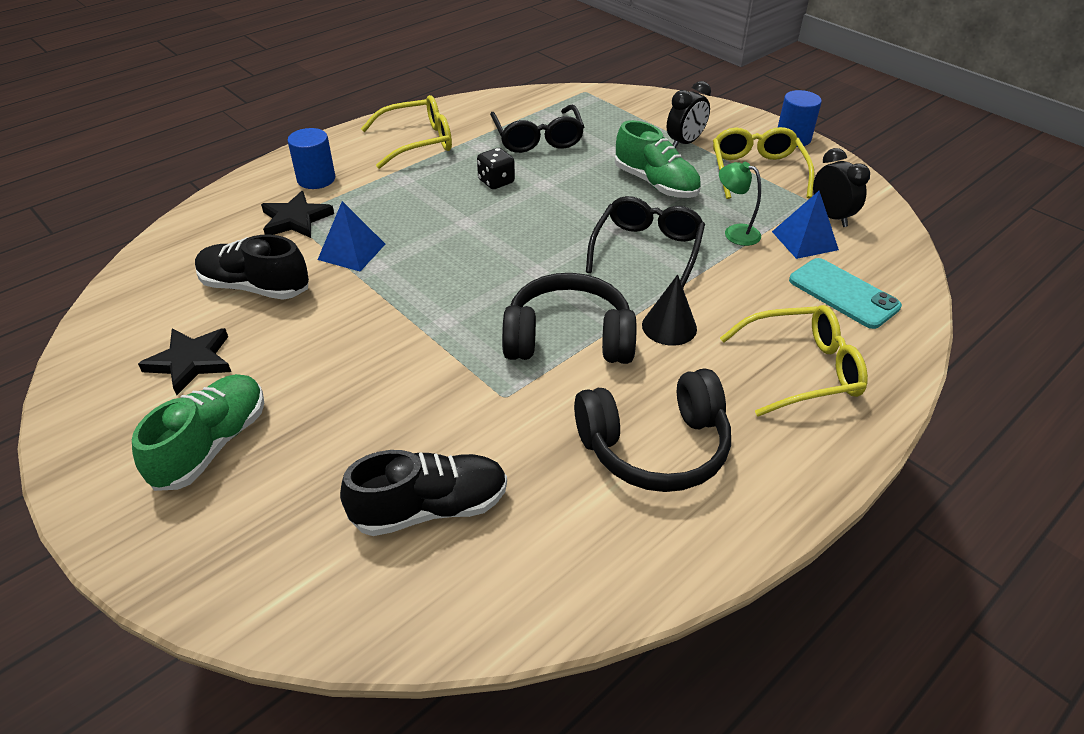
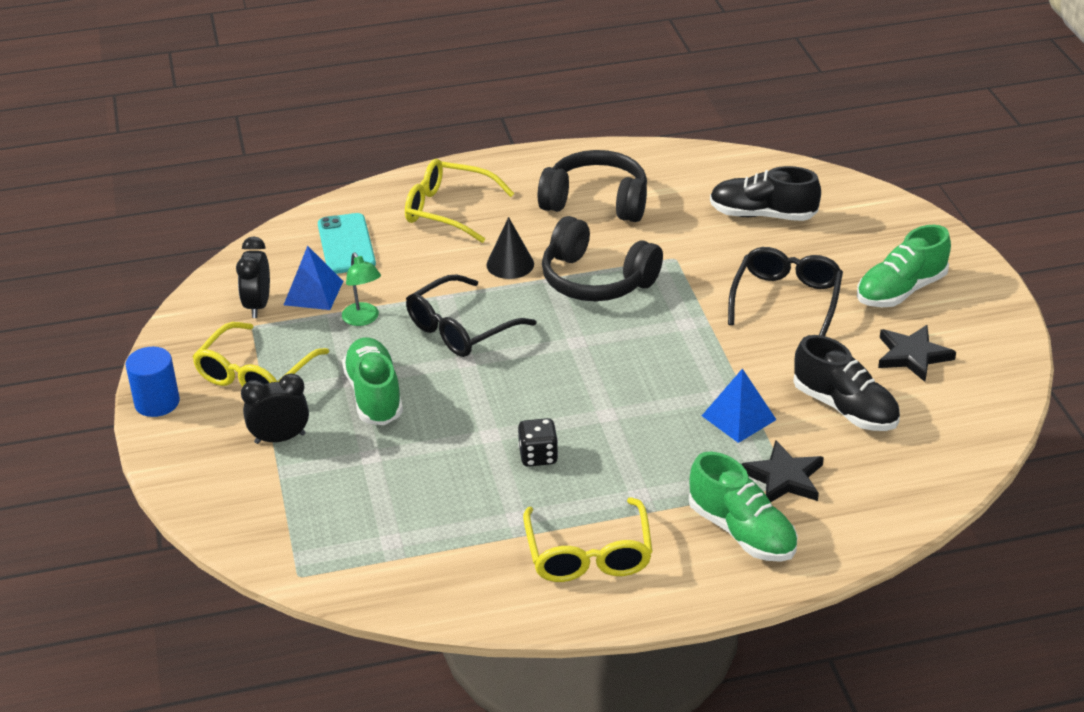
camera: 150 degrees left, 5 degrees down
(316, 179) = (742, 531): blue cylinder -> green shoe
(418, 142) = (588, 554): yellow glasses -> yellow glasses turned 105 degrees counterclockwise
(537, 138) = (439, 506): black glasses -> black glasses (786, 299)

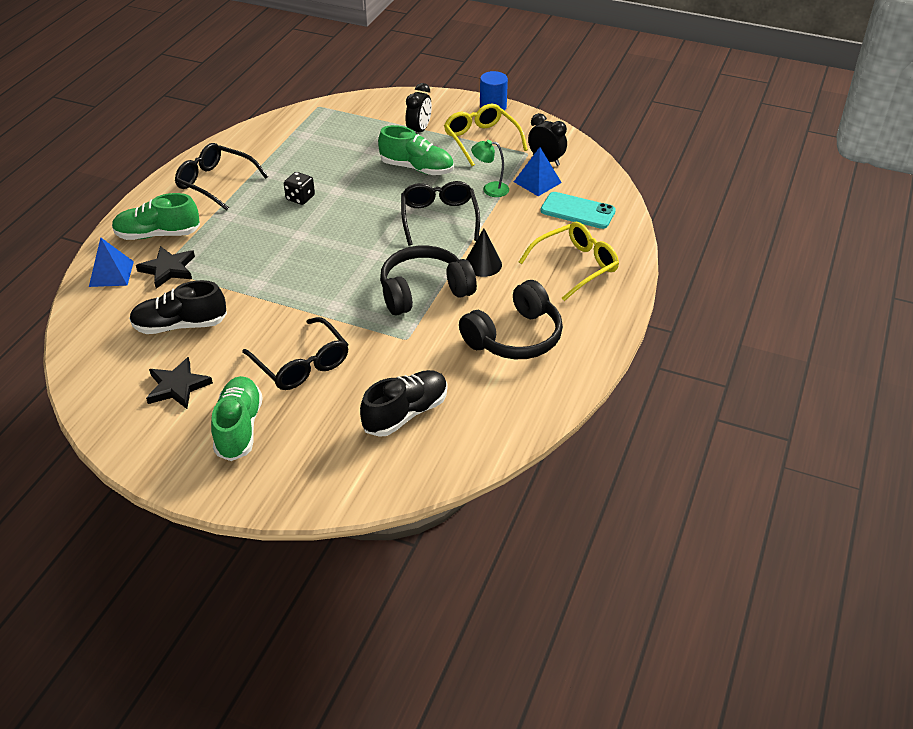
camera: 125 degrees right, 5 degrees up
(588, 554) = (215, 183): yellow glasses -> black glasses
(738, 417) = (231, 279): blue pyramid -> blue pyramid (111, 274)

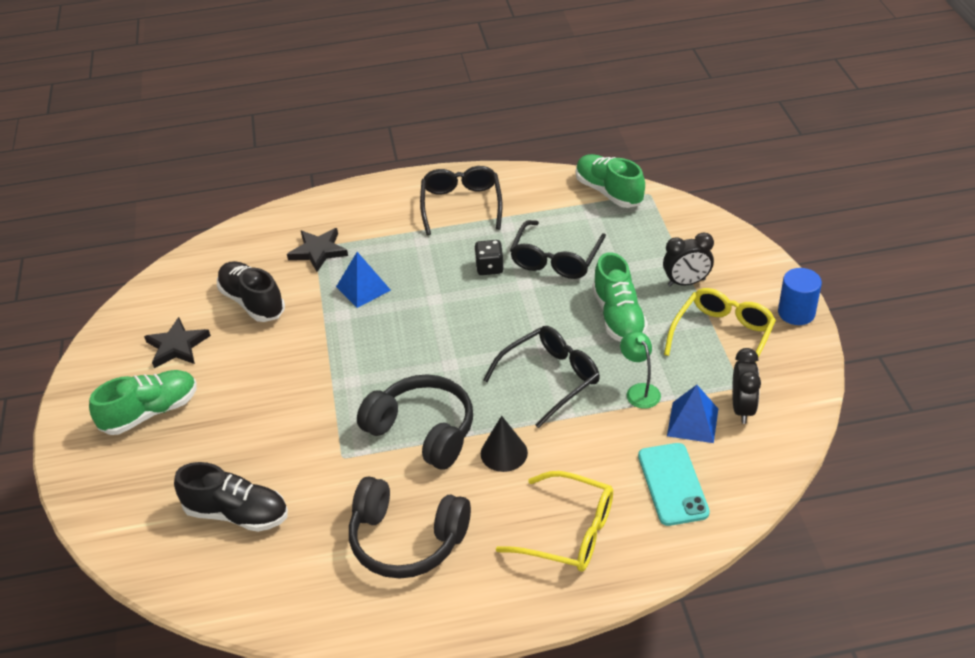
camera: 60 degrees right, 0 degrees up
(111, 274) = (287, 225): blue pyramid -> blue pyramid (363, 288)
(158, 234) = (359, 218): green shoe -> green shoe (609, 192)
(301, 364) = (256, 405): black glasses -> black glasses (556, 259)

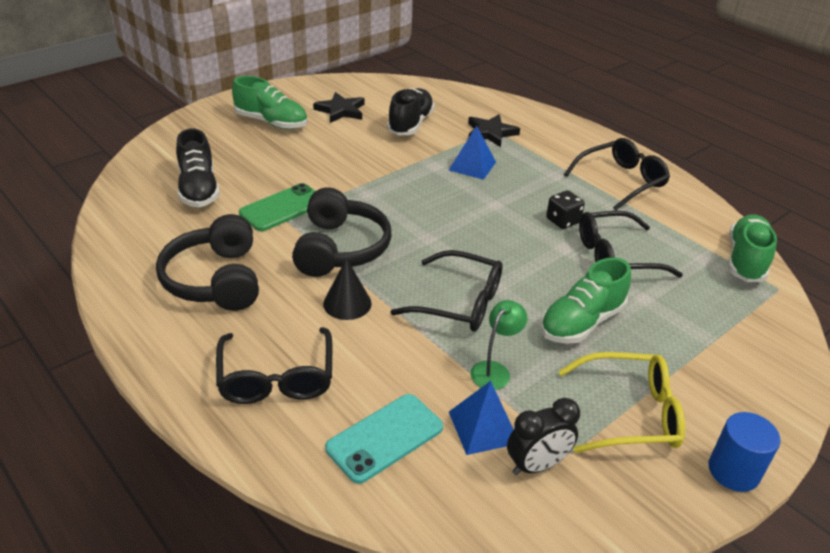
camera: 55 degrees right, 5 degrees down
(325, 453) = (282, 208): none -> green phone
(568, 532) = (276, 378): yellow glasses -> black glasses
(686, 282) = (681, 357): black clock -> none

